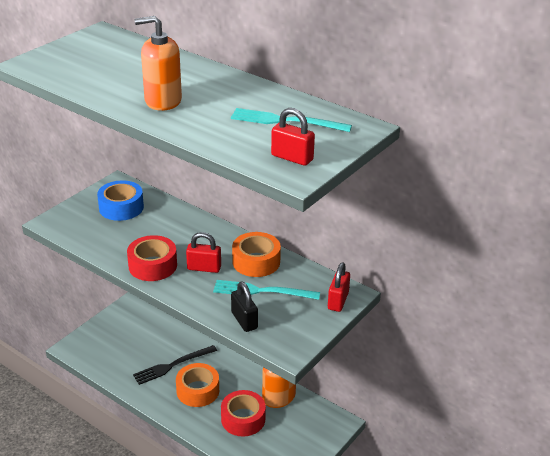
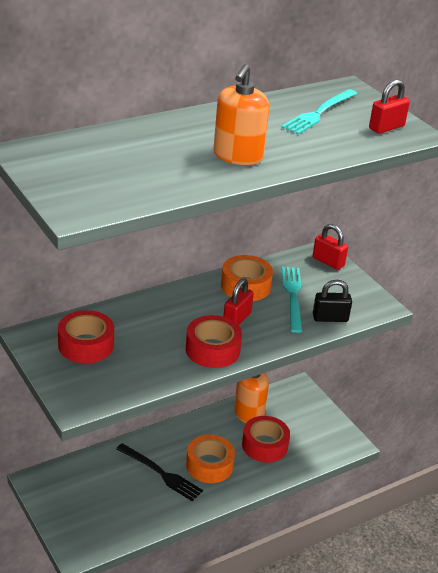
camera: 70 degrees left, 0 degrees up
(121, 207) = (86, 345): blue tape -> red tape
(172, 365) = (161, 473): black fork -> black fork turned 45 degrees counterclockwise
(262, 291) = (293, 296): turquoise fork -> turquoise fork turned 150 degrees clockwise

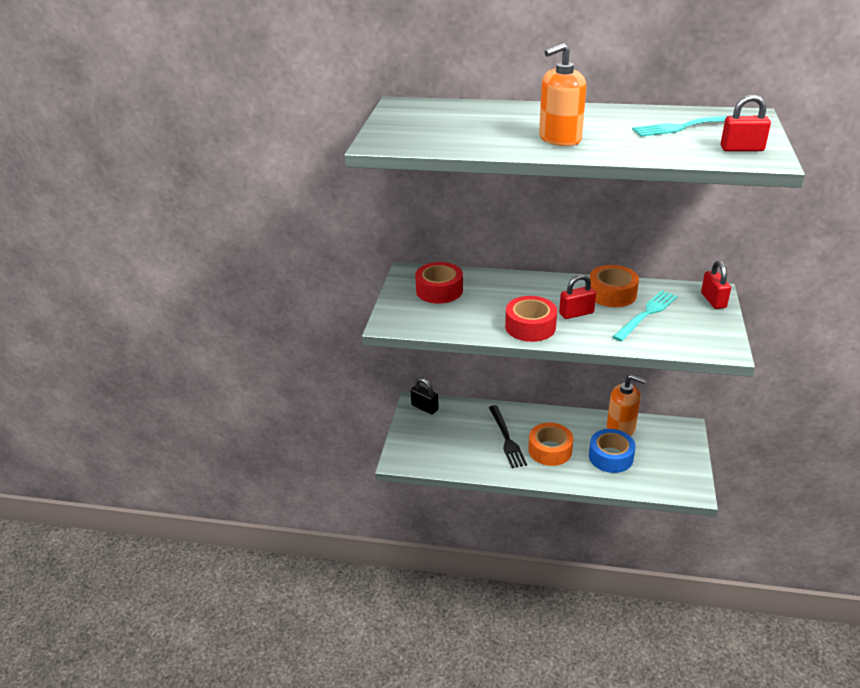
camera: 45 degrees right, 0 degrees up
(264, 445) = (610, 457): red tape -> blue tape
(330, 318) = (662, 341): black padlock -> black padlock (424, 407)

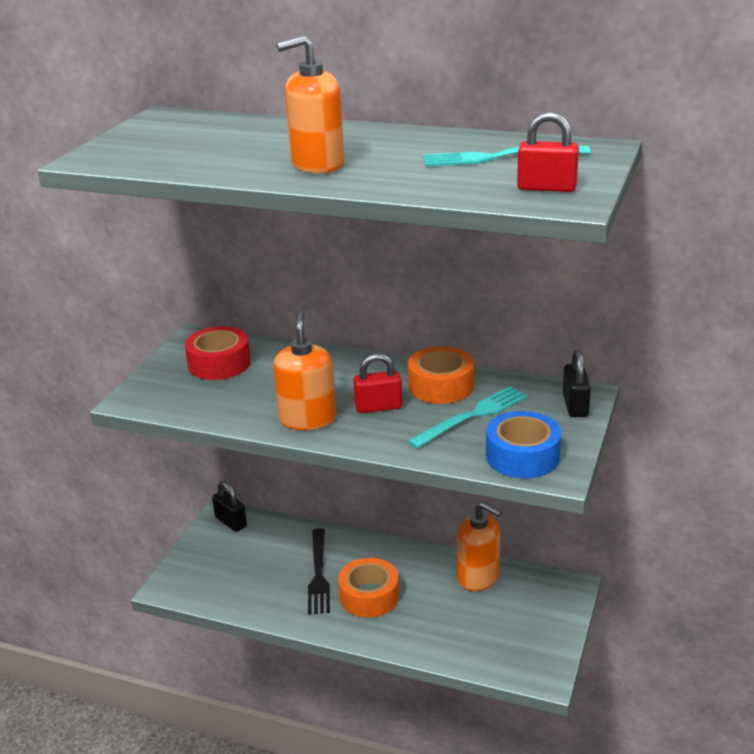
camera: 10 degrees right, 5 degrees down
(530, 327) = (307, 419): red tape -> orange soap dispenser
(610, 457) = (447, 614): blue tape -> blue tape (522, 456)
(713, 300) = (575, 405): red padlock -> black padlock

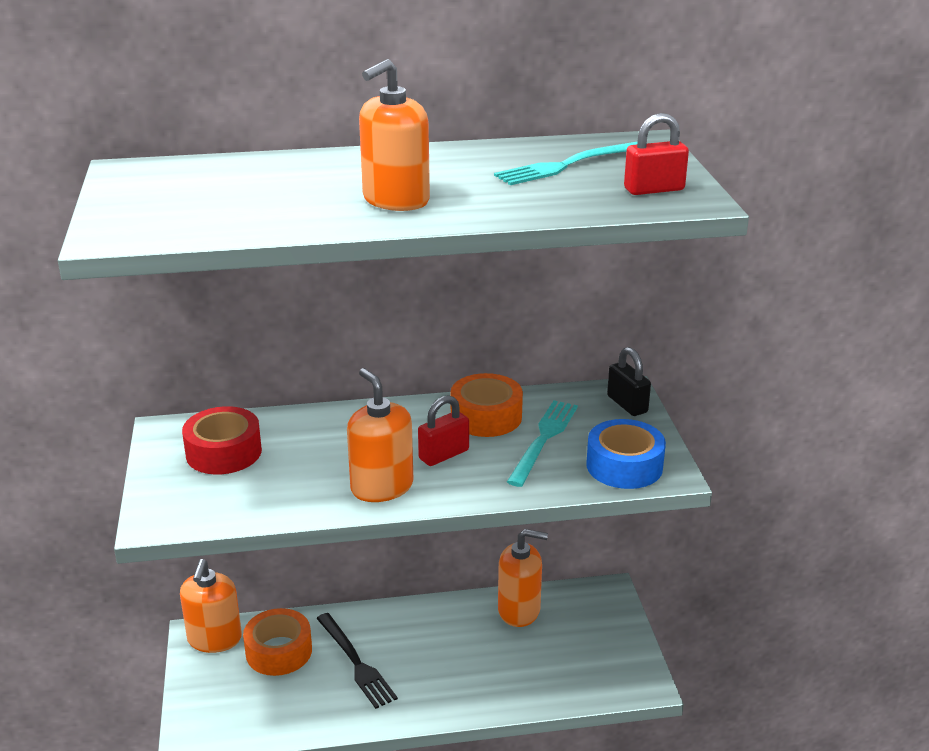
camera: 30 degrees left, 0 degrees up
(231, 522) = (214, 639): black padlock -> orange soap dispenser
(369, 596) = (426, 667): orange tape -> orange tape (279, 651)

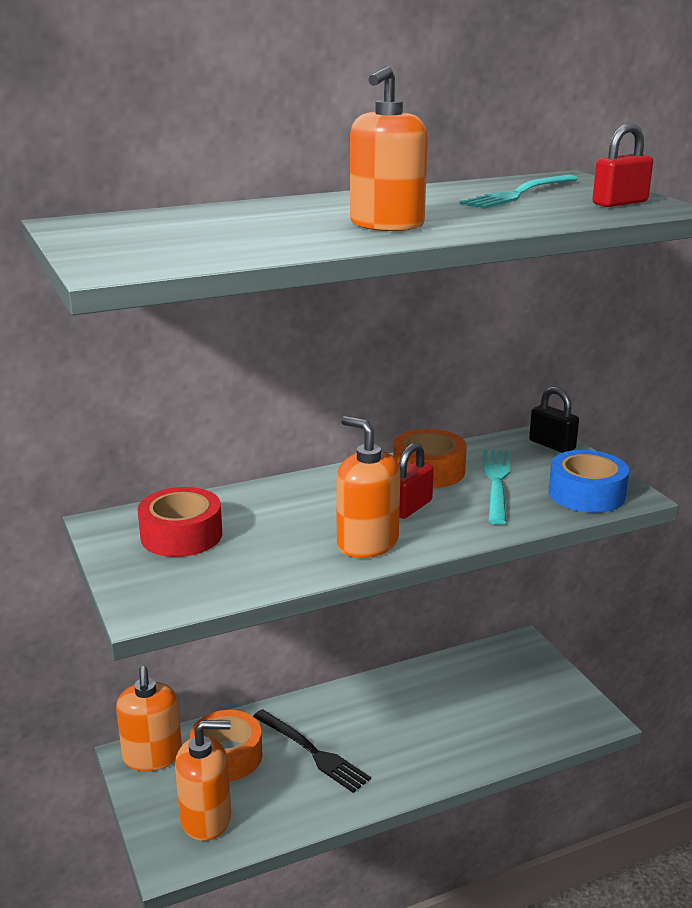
camera: 15 degrees left, 5 degrees down
(519, 610) = (449, 675): orange soap dispenser -> orange soap dispenser (206, 818)

